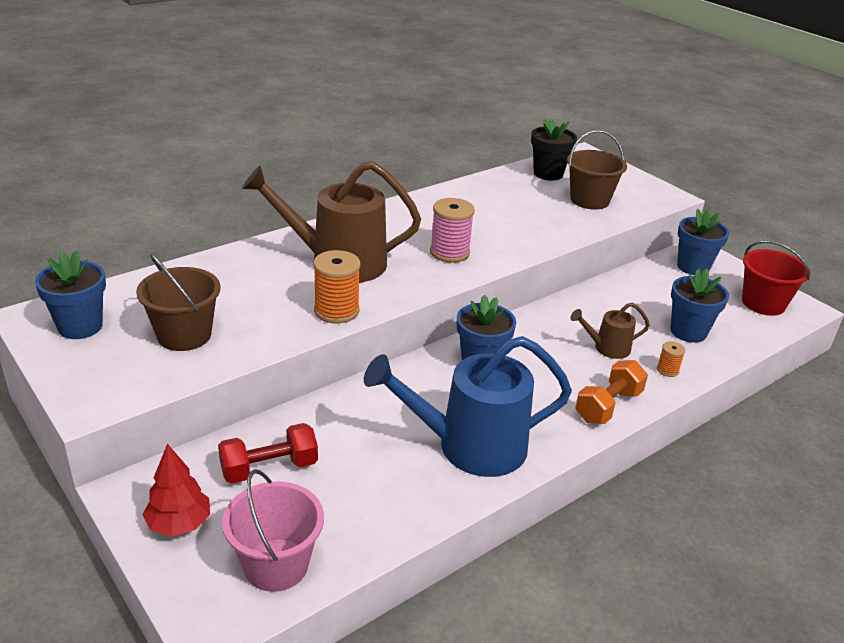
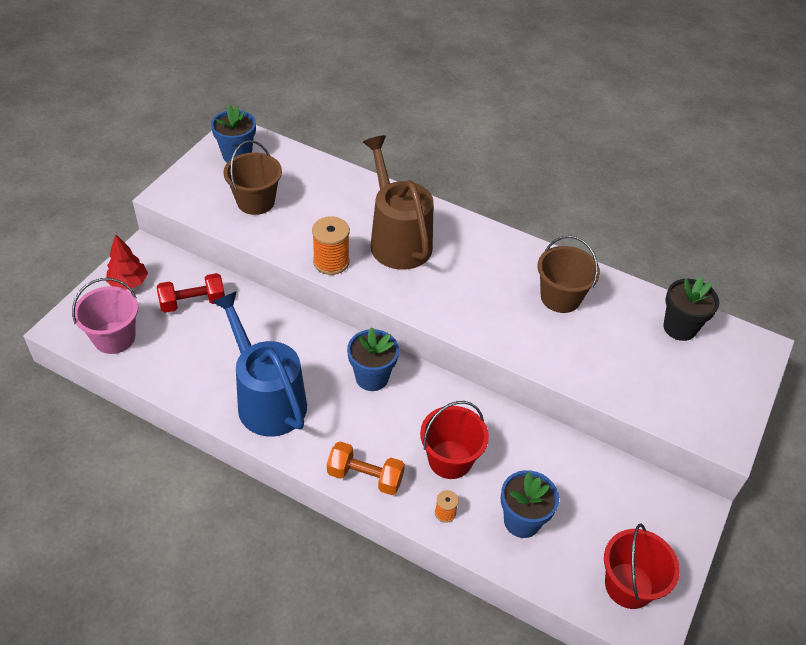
camera: 65 degrees right, 15 degrees up
(269, 468) = (193, 302): red dumbbell -> red dumbbell turned 60 degrees counterclockwise
(449, 252) = (463, 299): pink spool -> none
(589, 200) = (650, 373): brown bucket -> brown bucket (560, 297)
(607, 348) = (450, 459): brown watering can -> red bucket
(693, 267) = (655, 508): blue flower pot -> none

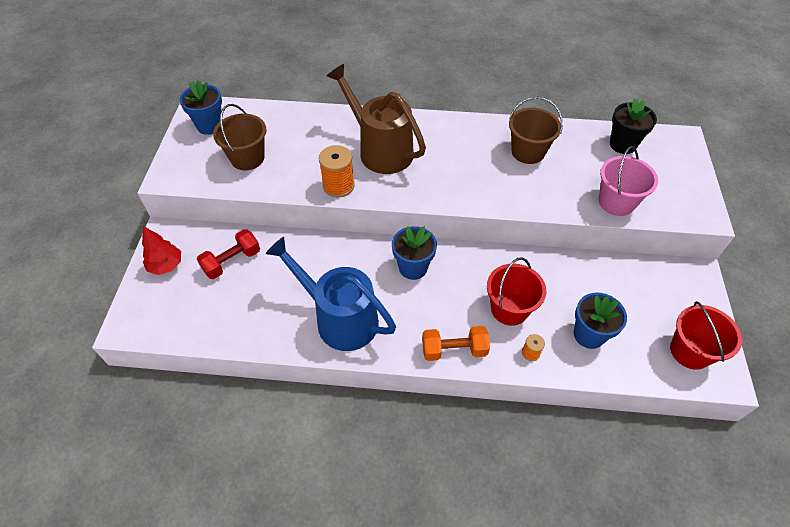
camera: 20 degrees left, 5 degrees up
(114, 338) = (179, 317): pink bucket -> pink bucket (616, 202)

